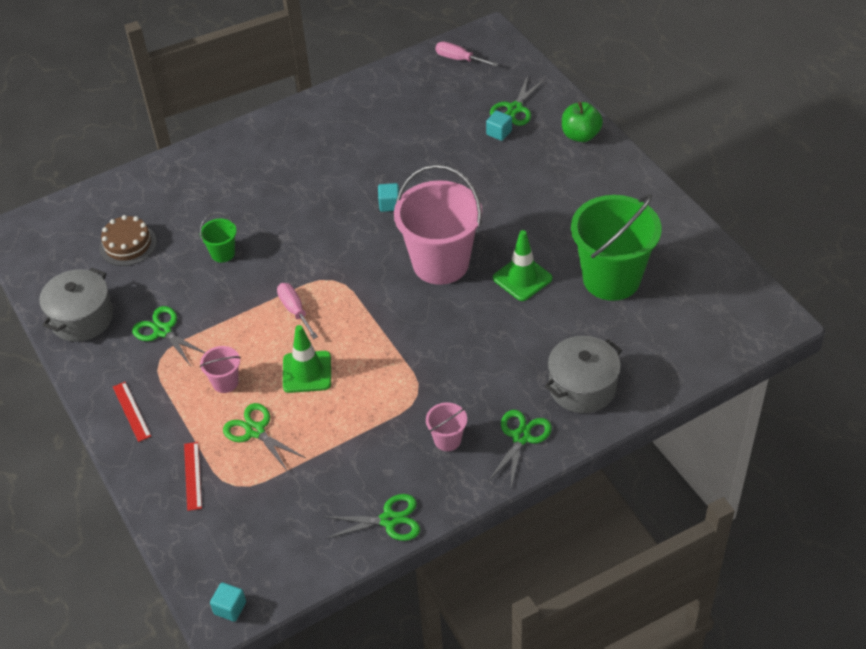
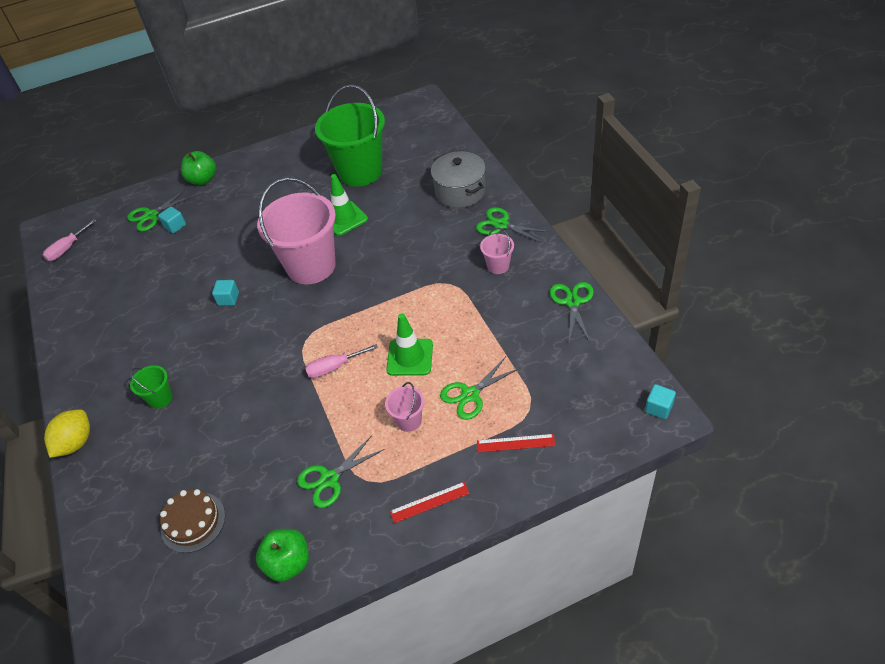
camera: 80 degrees left, 0 degrees up
(82, 318) = (288, 563): grey pot -> green apple
(214, 144) = (76, 443): none -> yellow lemon
(223, 253) = (240, 429): green bucket -> green bucket (160, 398)
(515, 108) = (151, 215): green scissors -> green scissors turned 105 degrees clockwise

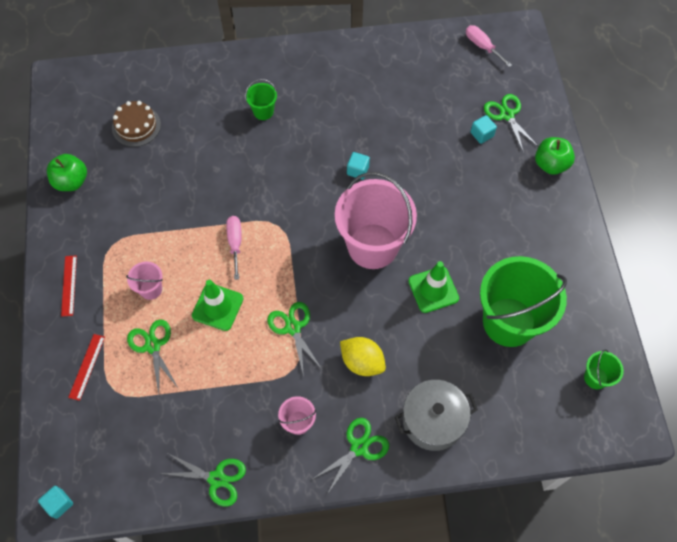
camera: 100 degrees right, 15 degrees up
(76, 443) = (245, 55): yellow lemon -> yellow lemon (362, 362)
(329, 479) = (126, 219): green scissors -> green scissors (293, 328)
(391, 123) = (595, 378): none -> green bucket

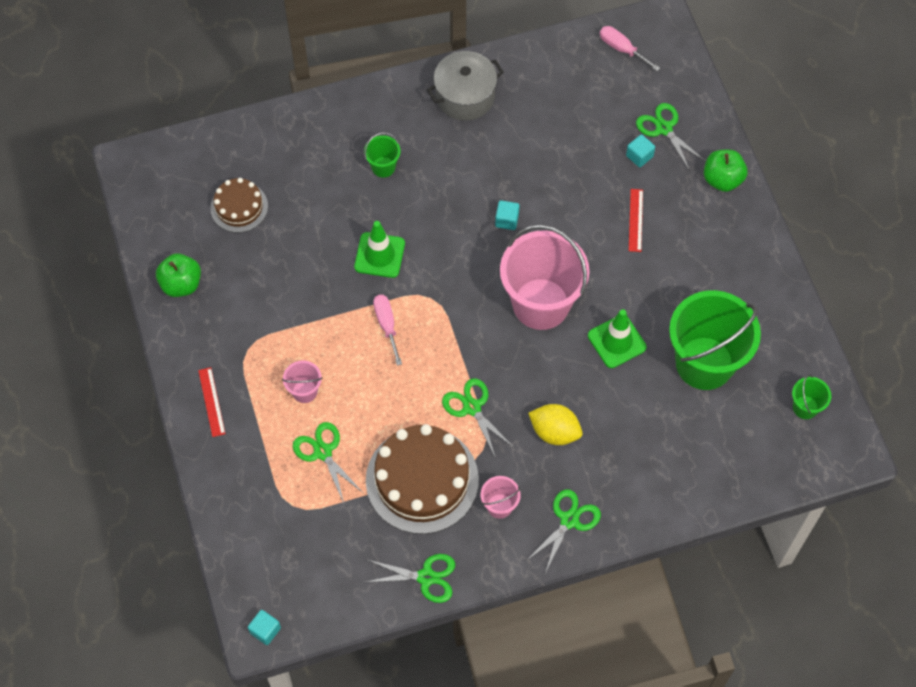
camera: 10 degrees left, 0 degrees up
(87, 366) = (256, 486): red ruler -> red ruler (635, 220)
(217, 307) = (384, 398): green traffic cone -> green traffic cone (379, 255)
(234, 386) = (422, 480): none -> brown cake
(433, 420) = (641, 480): grey pot -> grey pot (465, 96)

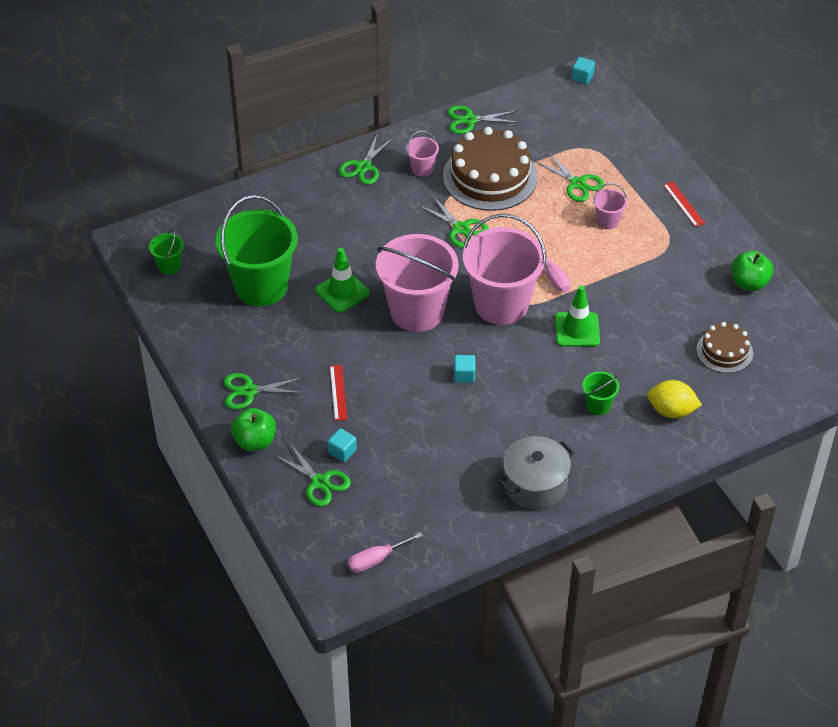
camera: 170 degrees right, 15 degrees down
(450, 298) = (501, 304): none -> pink bucket
(554, 432) = (386, 221): yellow lemon -> yellow lemon (671, 411)
(622, 49) = (376, 560): pink screwdriver -> pink screwdriver turned 120 degrees clockwise
(725, 235) = (249, 391): none -> green scissors

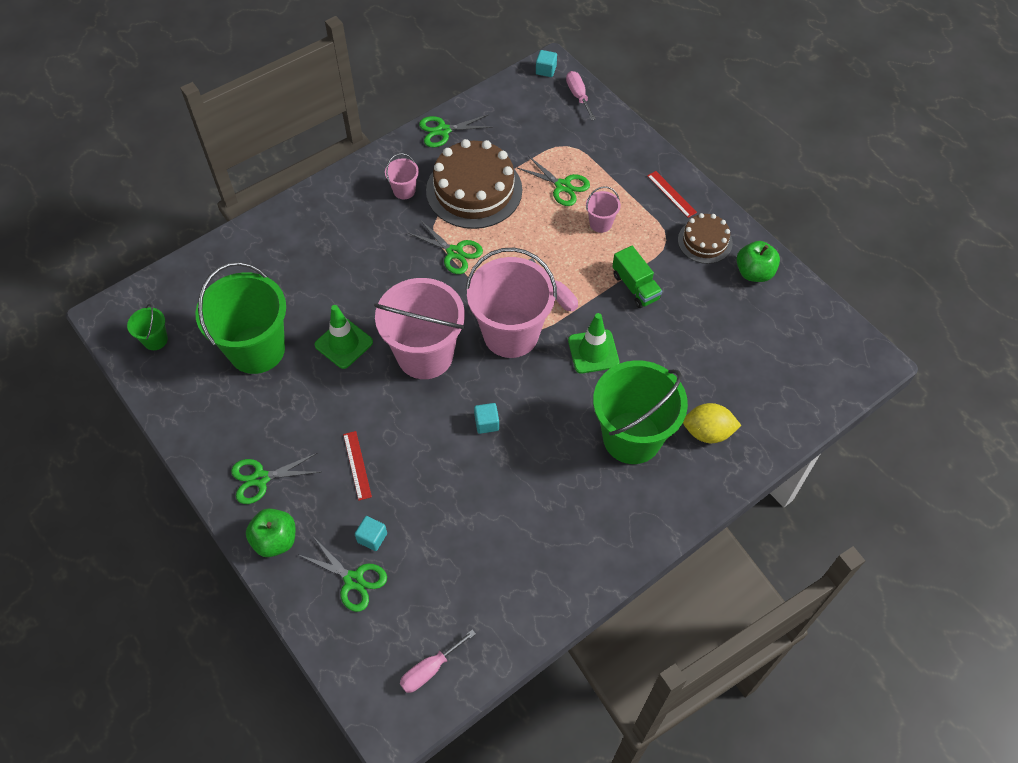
camera: 10 degrees left, 10 degrees up
(363, 167) = (344, 197): green scissors -> none
(535, 485) = (584, 545): grey pot -> none
(598, 405) = (632, 437): green bucket -> green bucket, size x2.31
(610, 104) = (578, 96): none -> pink screwdriver
(629, 280) = (635, 286): none -> green truck
(724, 351) = (746, 354): brown cake -> brown cake (705, 241)

